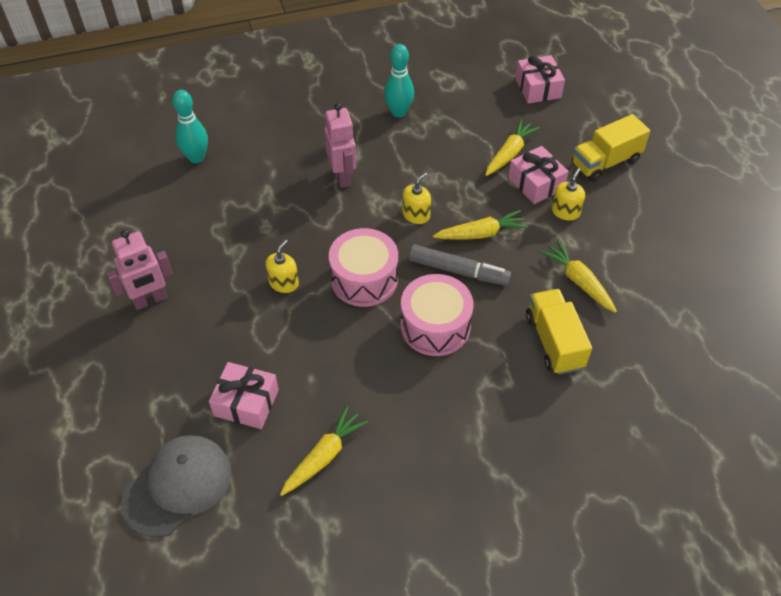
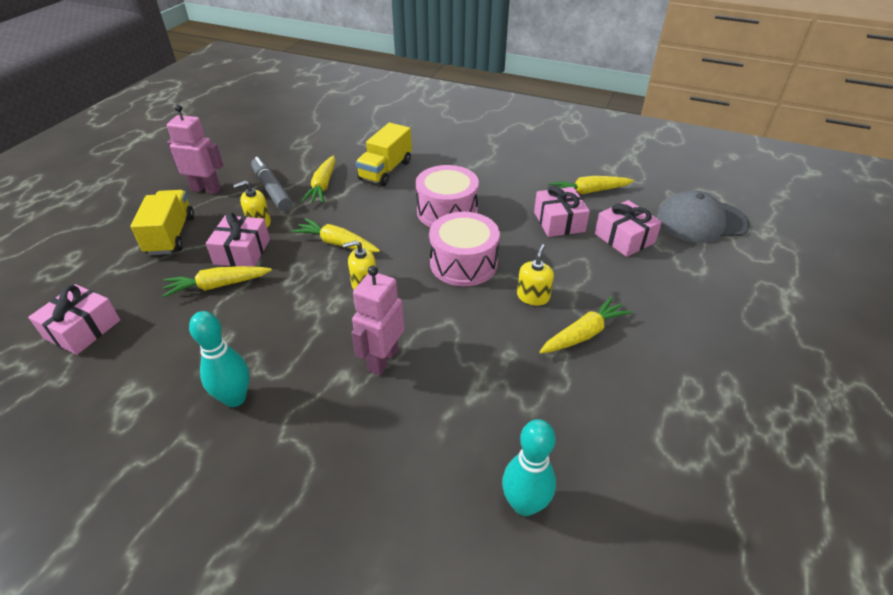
camera: 140 degrees left, 10 degrees down
(150, 300) = (673, 351): pink robot -> pink robot (206, 189)
(224, 274) = (584, 334): none -> yellow carrot
(284, 283) = (533, 296): yellow soap dispenser -> yellow soap dispenser turned 135 degrees clockwise
(322, 384) = (559, 222): none -> pink gift
(458, 271) = (388, 231): grey marker -> grey marker (272, 190)
(605, 162) = (171, 235): yellow truck -> yellow truck turned 105 degrees counterclockwise

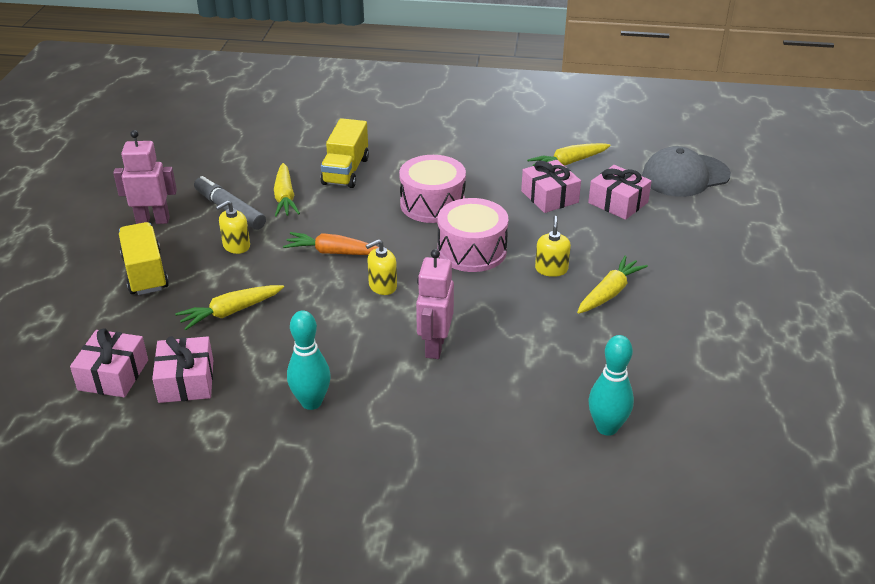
camera: 15 degrees left, 5 degrees down
(242, 252) = (236, 276): pink gift -> pink gift (186, 381)
(337, 243) = (333, 252): yellow carrot -> orange carrot

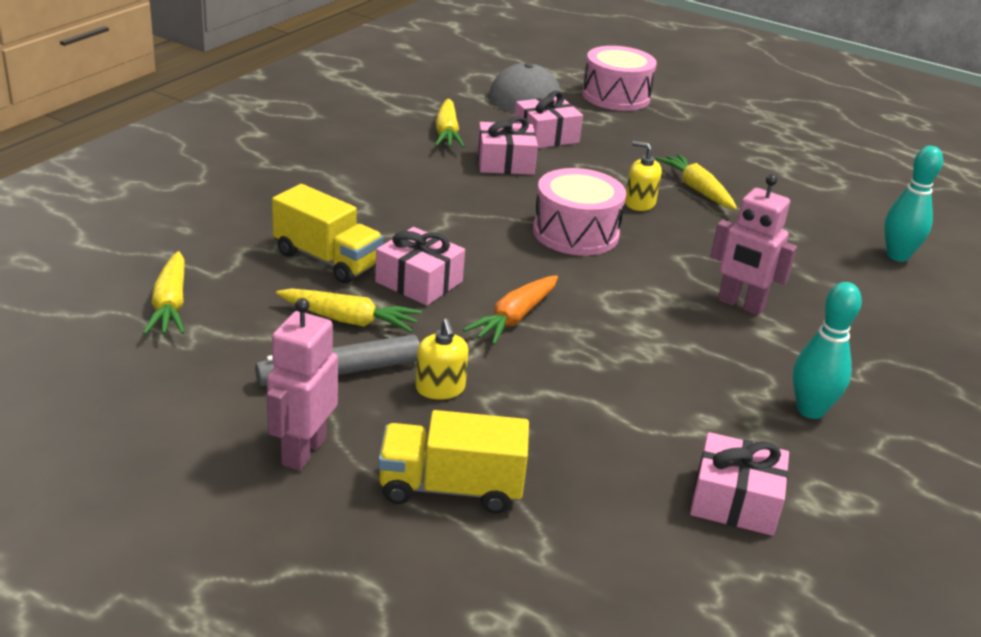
camera: 70 degrees left, 5 degrees down
(113, 375) = (694, 569): pink gift -> pink gift (419, 282)
(231, 312) = (599, 429): yellow carrot -> yellow carrot (170, 305)
(382, 286) = (609, 304): yellow soap dispenser -> none
(432, 204) = (460, 227): pink drum -> pink drum (616, 96)

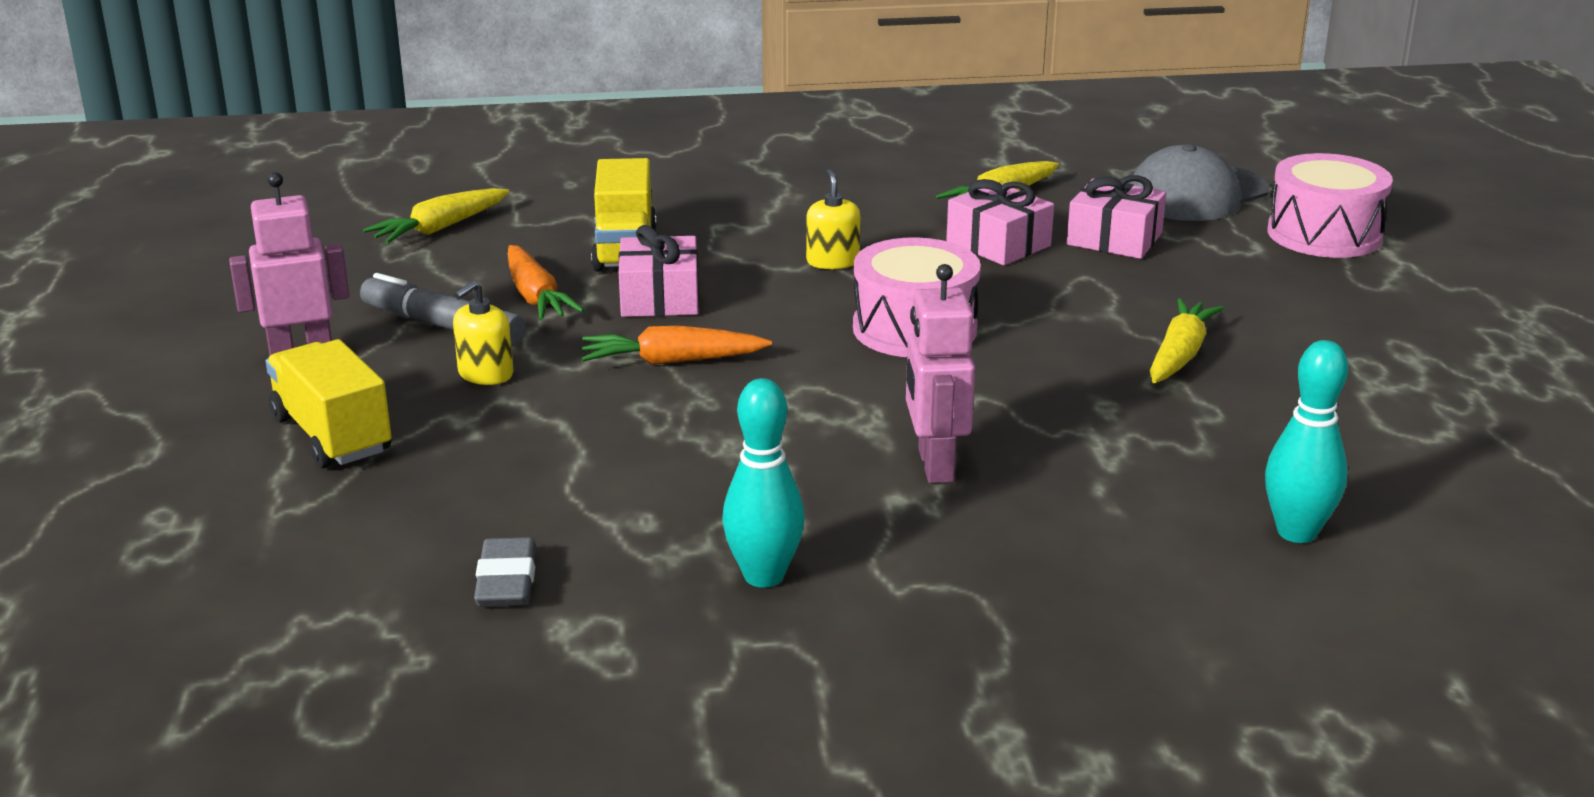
camera: 55 degrees right, 5 degrees down
(349, 320) = (536, 297): yellow carrot -> orange carrot
(639, 203) = (1064, 336): yellow soap dispenser -> yellow soap dispenser (832, 261)
(734, 501) = (506, 581): pink gift -> grey eraser

